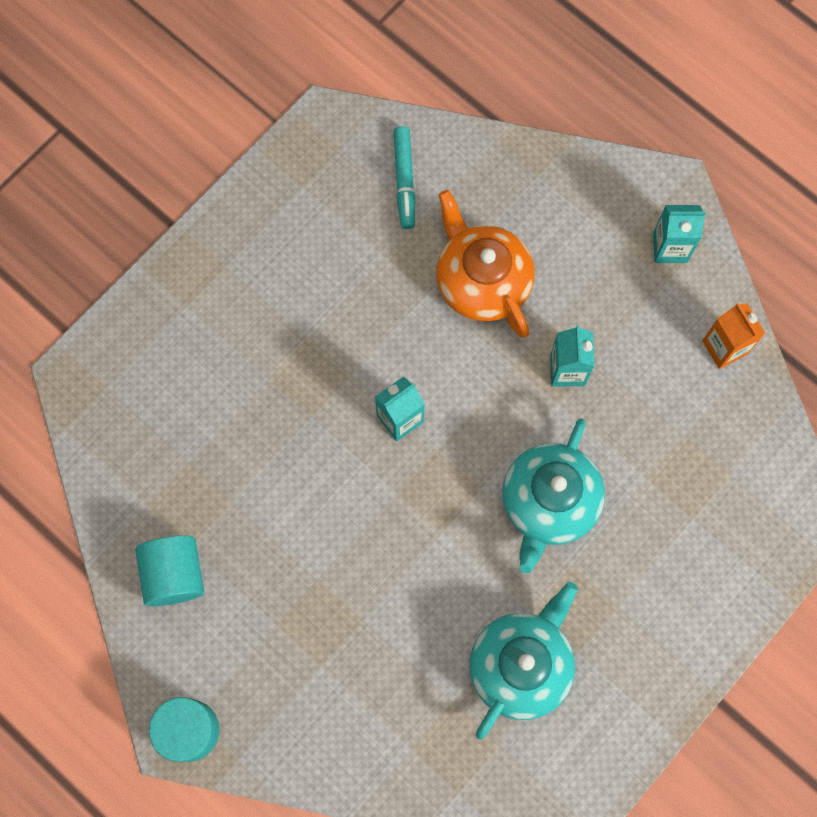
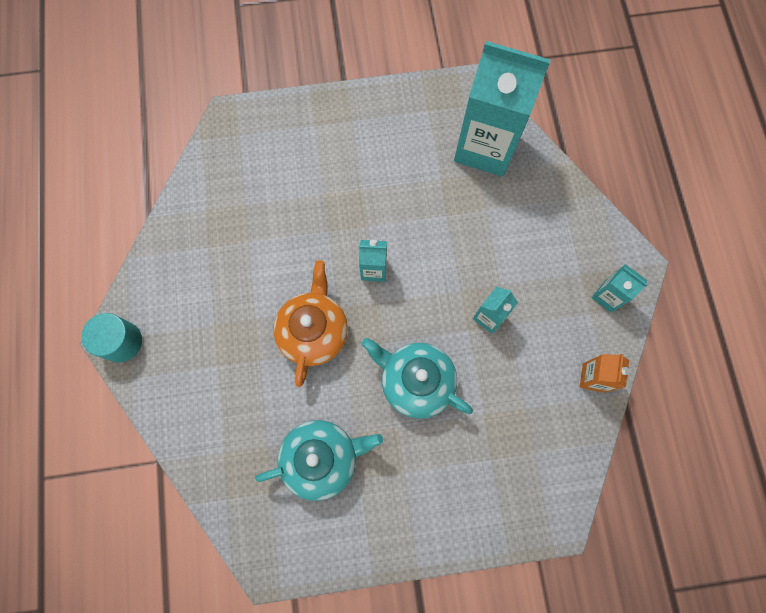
camera: 40 degrees right, 0 degrees up
(174, 574) = (187, 255): turquoise cylinder -> none
(404, 181) = (485, 147): turquoise marker -> turquoise carton
(481, 281) = (482, 232): orange teapot -> orange teapot (313, 331)
(549, 502) = (415, 381): turquoise teapot -> turquoise teapot turned 60 degrees clockwise

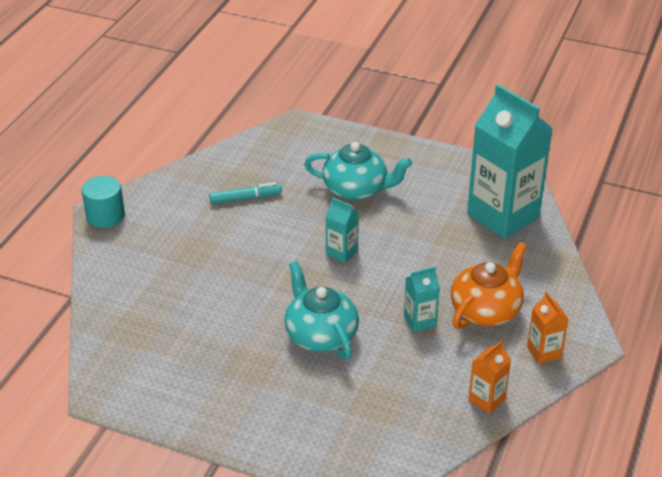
camera: 30 degrees right, 35 degrees down
(242, 245) = (245, 198): none -> turquoise marker
(313, 331) = (260, 269): orange teapot -> orange teapot (486, 310)
(322, 458) = (201, 348): turquoise teapot -> turquoise teapot (356, 189)
(608, 296) = (544, 352): turquoise carton -> orange carton

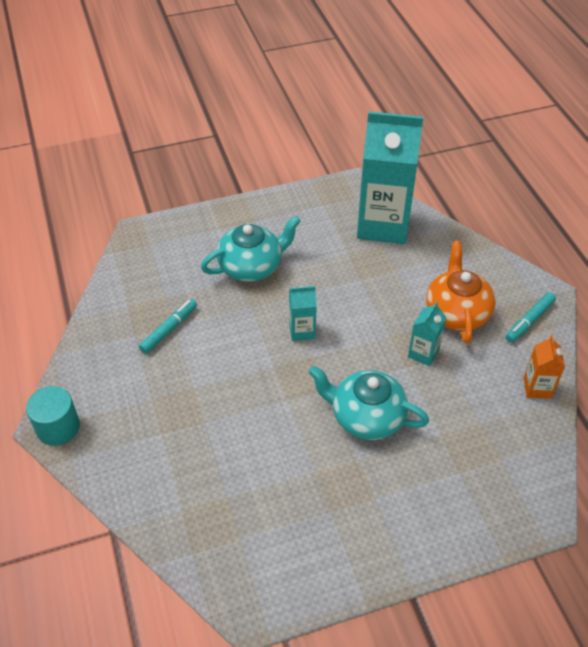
camera: 40 degrees left, 10 degrees up
(544, 352) = (529, 321): orange carton -> turquoise marker

